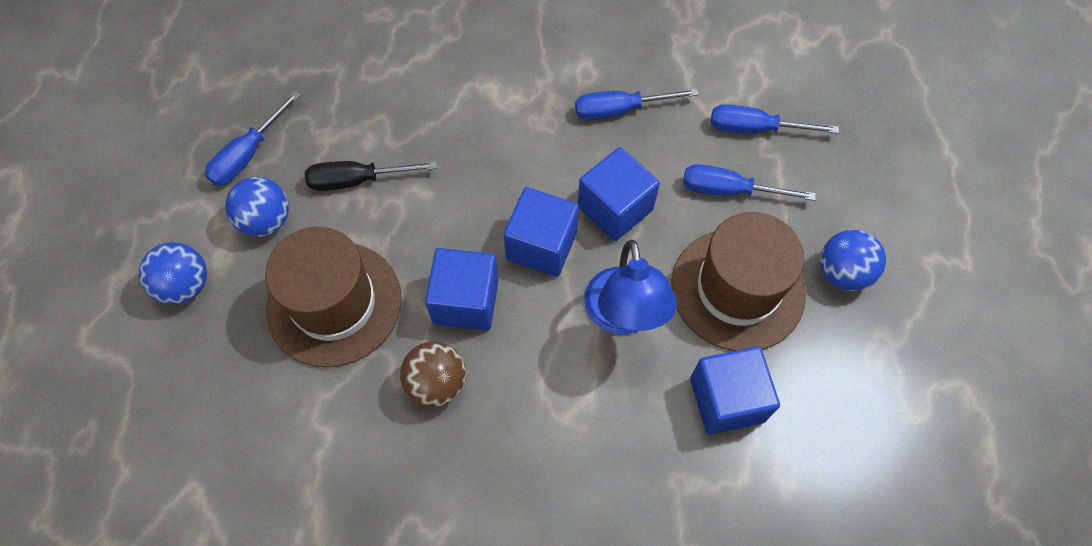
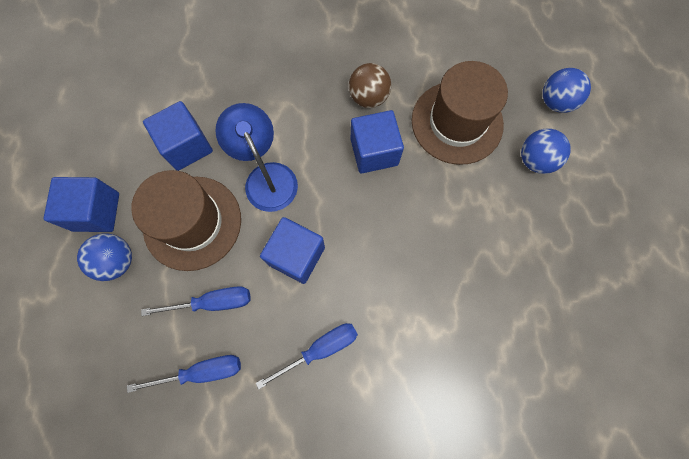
camera: 160 degrees right, 10 degrees up
(248, 154) = (582, 204): blue screwdriver -> none
(357, 180) = (492, 211): black screwdriver -> none
(541, 245) = (339, 208): blue cube -> blue cube (96, 212)

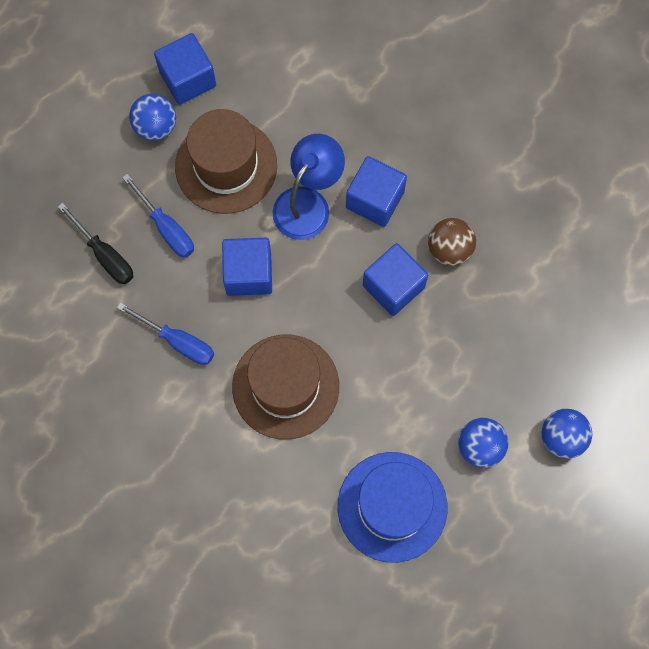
camera: 60 degrees right, 0 degrees up
(187, 146) = (295, 114): blue cube -> blue cube (375, 200)
(202, 371) = (105, 255): blue screwdriver -> black screwdriver
(457, 122) = (475, 349): brown hat -> brown hat (285, 386)
(553, 250) = (392, 506): none -> blue hat

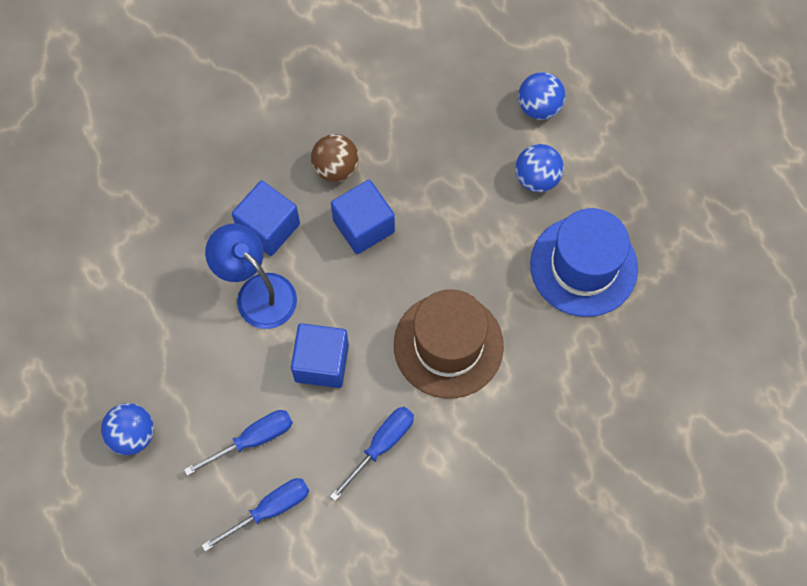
camera: 80 degrees left, 5 degrees down
(105, 255) = (269, 509): black screwdriver -> blue screwdriver
(188, 79) = (85, 392): blue cube -> none
(226, 166) = (196, 367): brown hat -> none

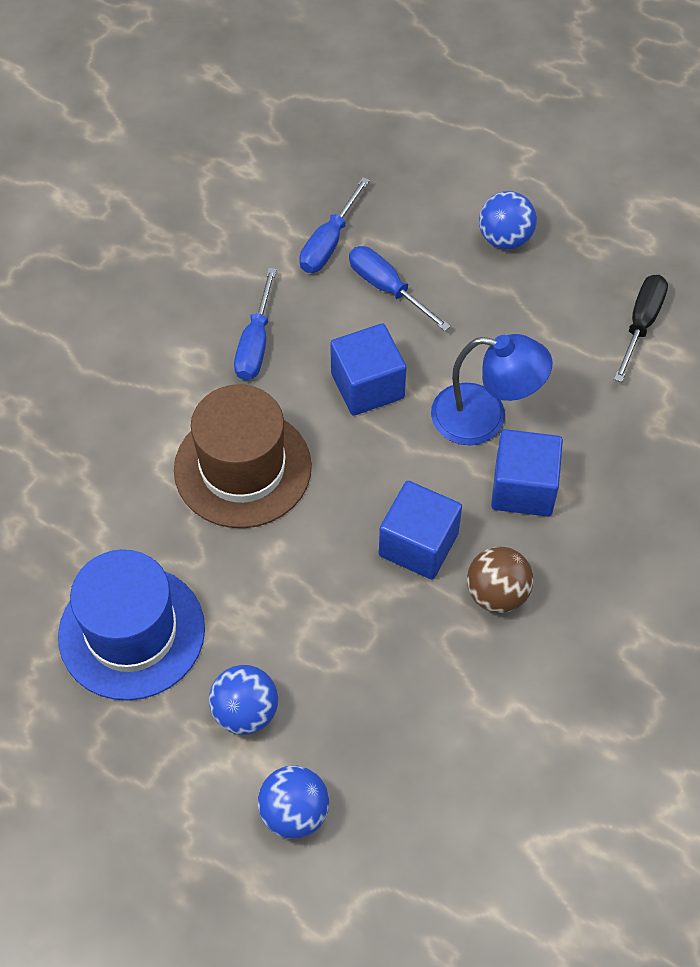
camera: 150 degrees right, 10 degrees down
(93, 304) = (641, 324): none -> black screwdriver
(253, 439) = (387, 288): blue screwdriver -> blue screwdriver turned 105 degrees clockwise

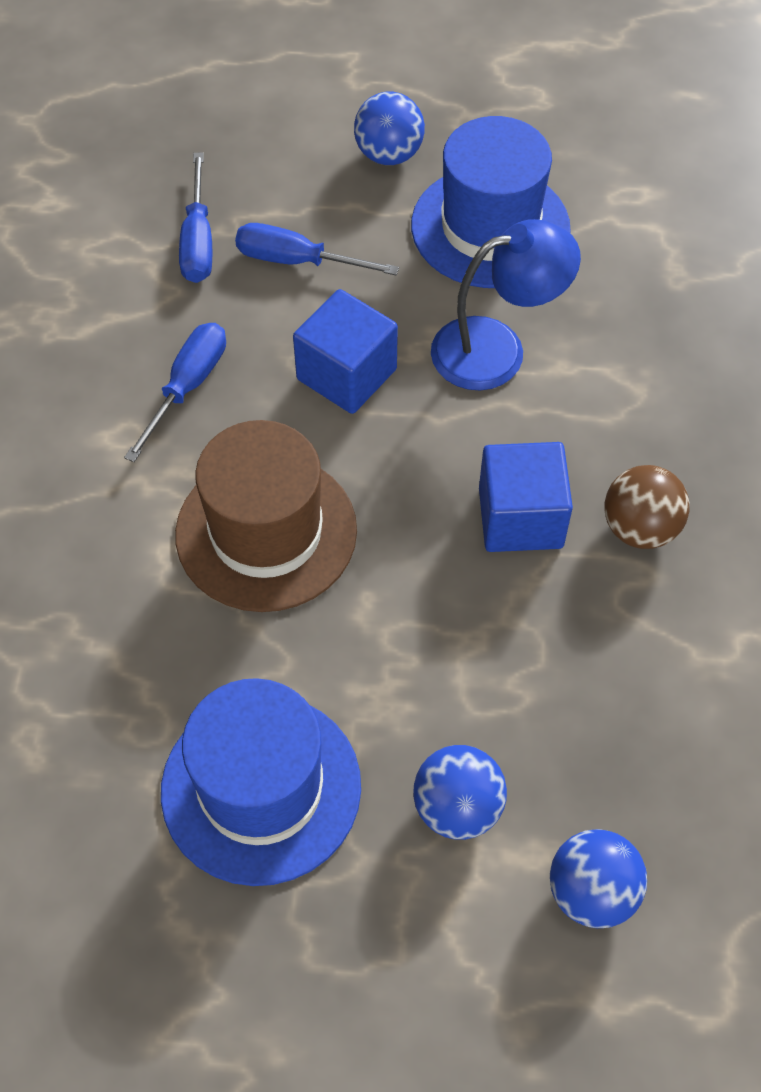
camera: 30 degrees left, 0 degrees up
(255, 343) = (187, 386): blue screwdriver -> blue screwdriver turned 135 degrees counterclockwise
(523, 488) = (589, 403): blue cube -> none
(541, 326) = (490, 227): none -> blue hat
(641, 324) = (589, 180): black screwdriver -> none

